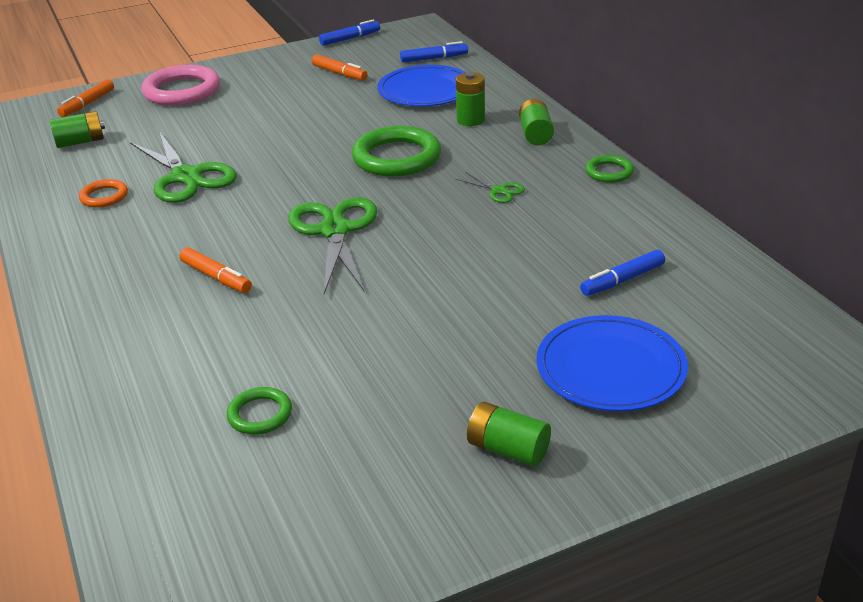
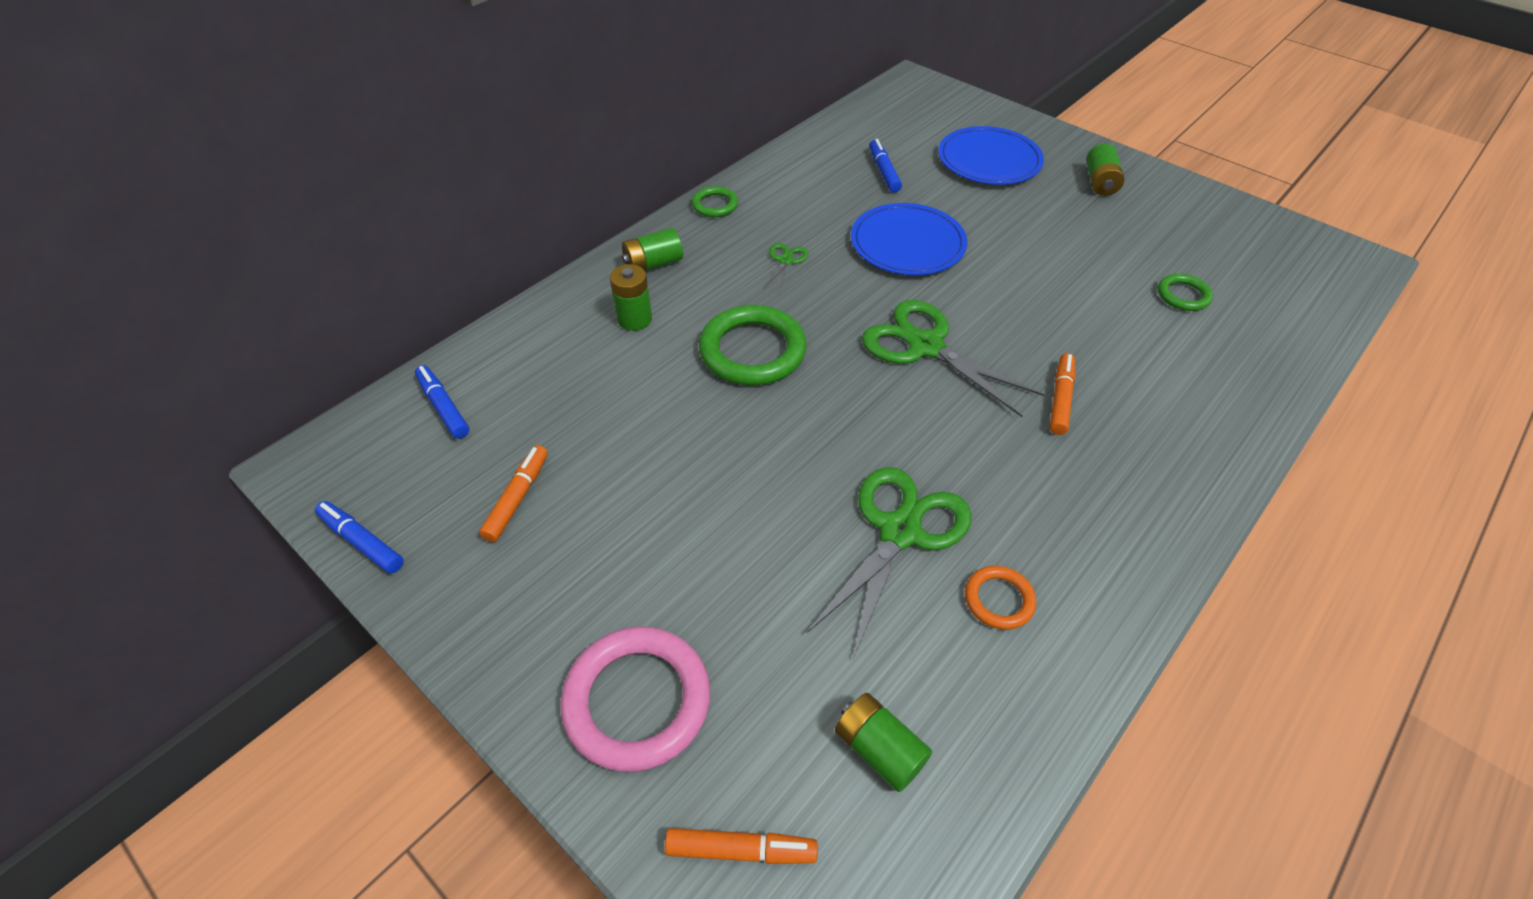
camera: 115 degrees left, 15 degrees up
(334, 230) = (925, 346): green scissors -> green scissors turned 75 degrees clockwise
(426, 90) = (559, 382): blue plate -> blue plate (907, 243)
(622, 280) = (884, 171): blue marker -> blue marker turned 135 degrees counterclockwise

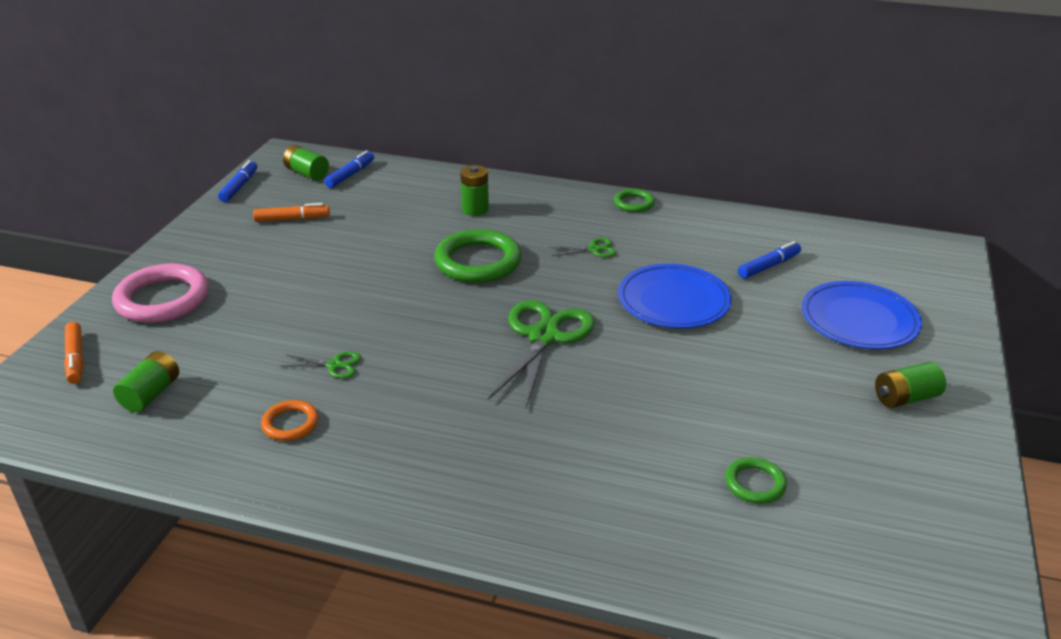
camera: 65 degrees right, 15 degrees down
(653, 264) = (540, 199): green battery -> green battery (307, 173)
(900, 531) = (335, 365): green scissors -> green scissors, size x0.45
(1060, 399) = (530, 421): orange marker -> none

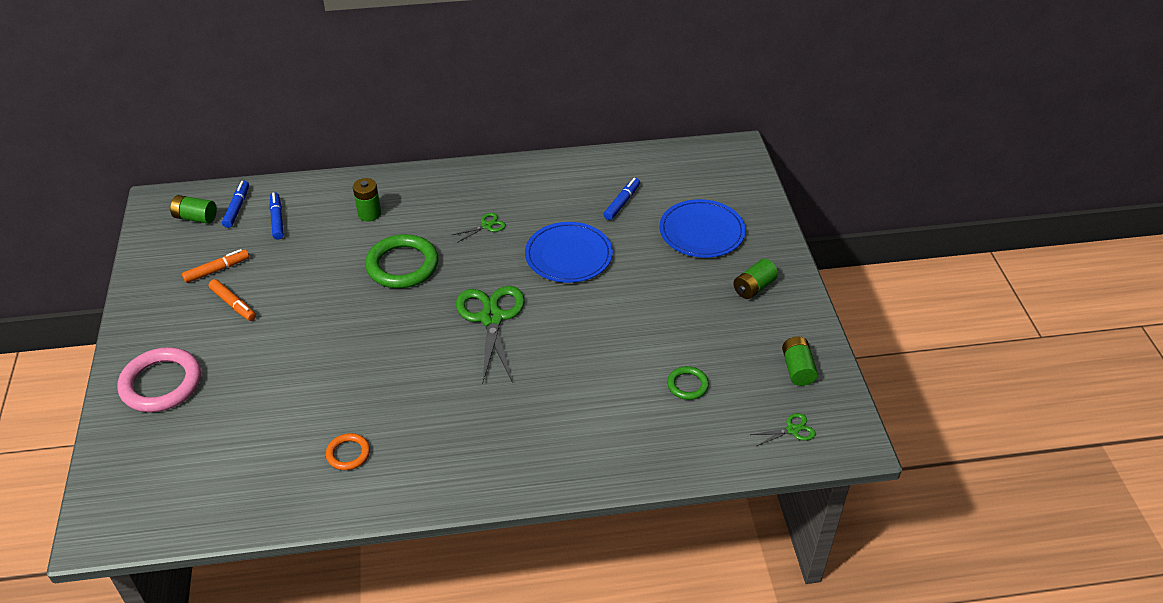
camera: 25 degrees left, 10 degrees up
(75, 358) = (130, 461): orange marker -> orange marker (233, 304)
(151, 394) = (220, 469): green battery -> green battery (797, 369)
(239, 186) = (142, 250): blue marker -> blue marker (277, 219)
(335, 365) = (349, 395): green scissors -> green scissors (792, 430)
(634, 203) = (494, 170): green ring -> none

